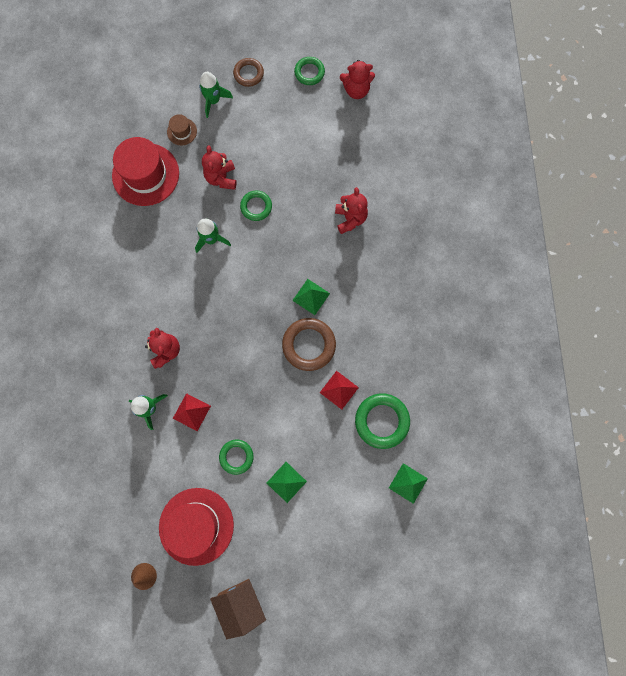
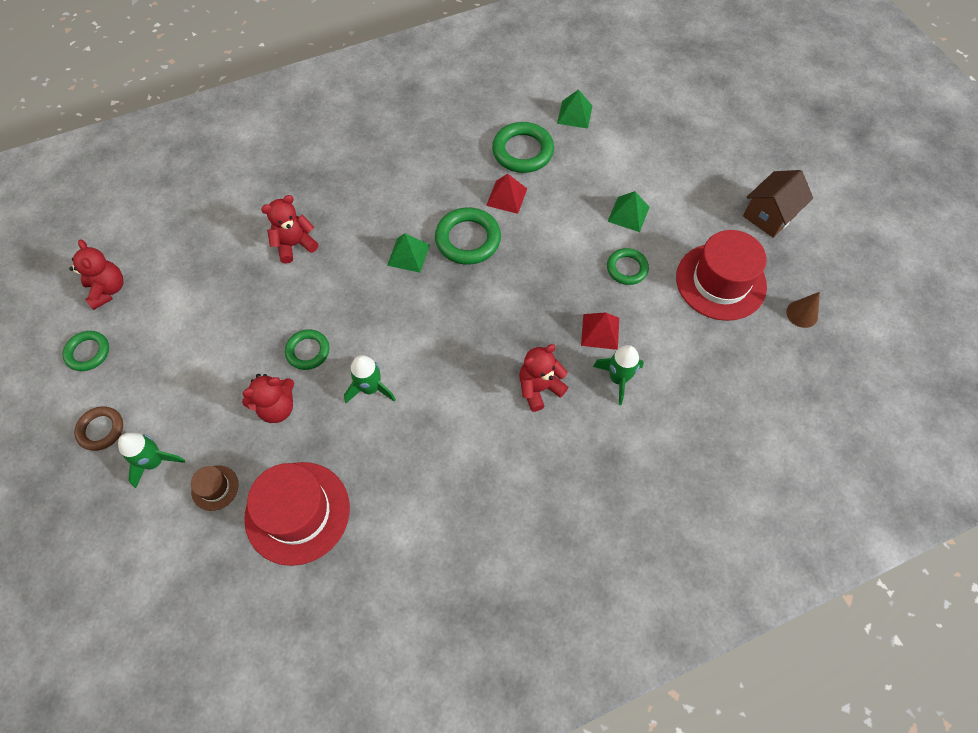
camera: 110 degrees left, 15 degrees down
(309, 345) = (468, 239): brown ring -> green ring

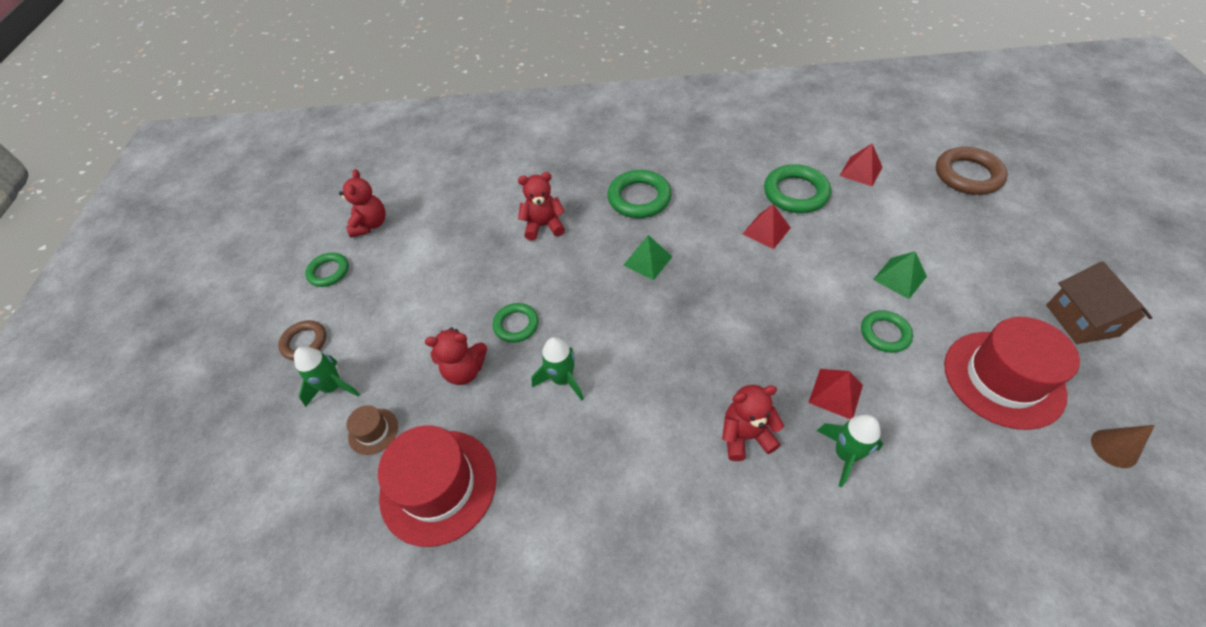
camera: 25 degrees right, 10 degrees down
(468, 239) = (713, 261): green ring -> green ring (639, 198)
(574, 114) = (861, 171): green pyramid -> red pyramid
(665, 98) = (967, 175): none -> brown ring
(769, 215) = (1081, 320): brown house -> brown house turned 75 degrees counterclockwise

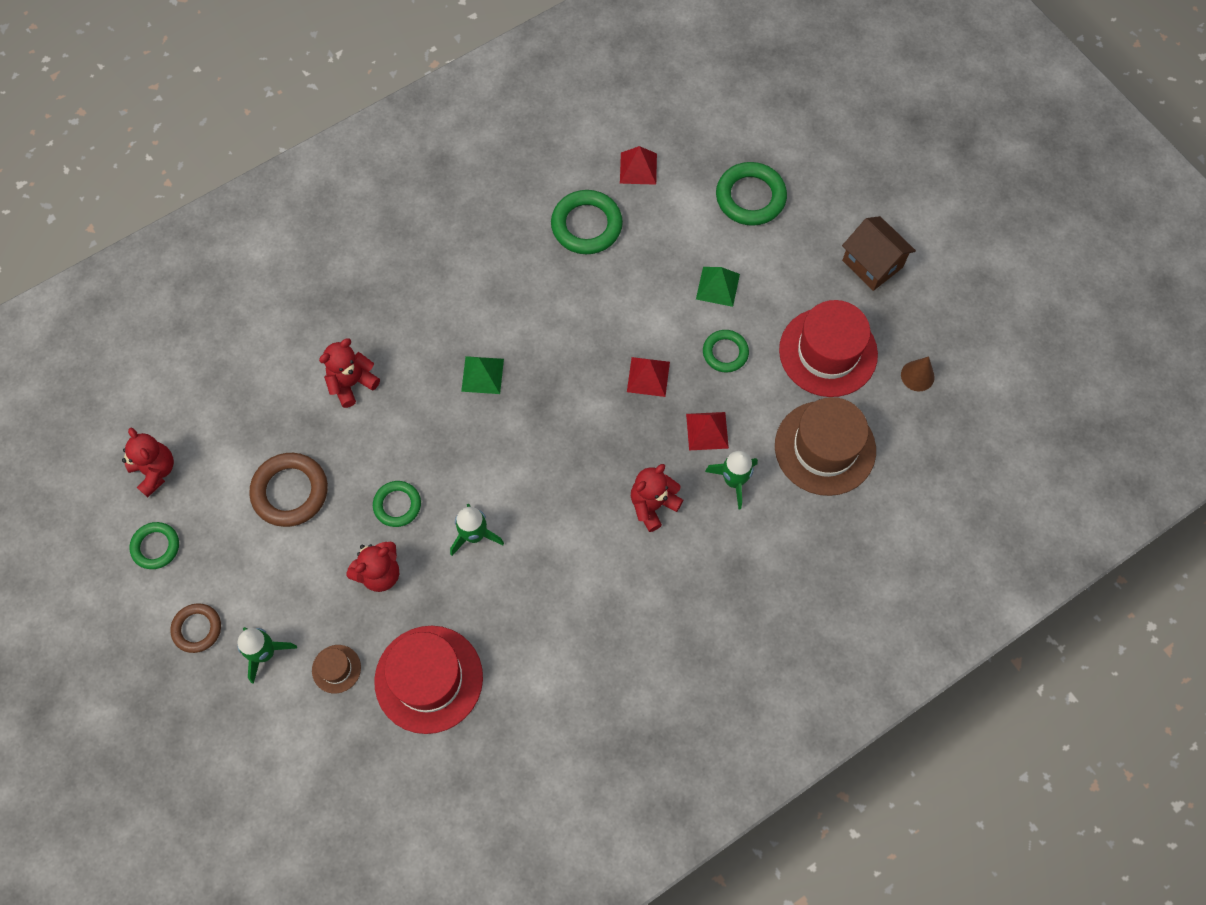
camera: 35 degrees left, 15 degrees up
(639, 198) = (432, 302): green ring -> green ring (750, 197)
(766, 231) = (578, 286): red pyramid -> red pyramid (648, 376)
(967, 175) = (739, 131): brown ring -> brown ring (290, 492)
(968, 471) = (825, 448): none -> brown hat

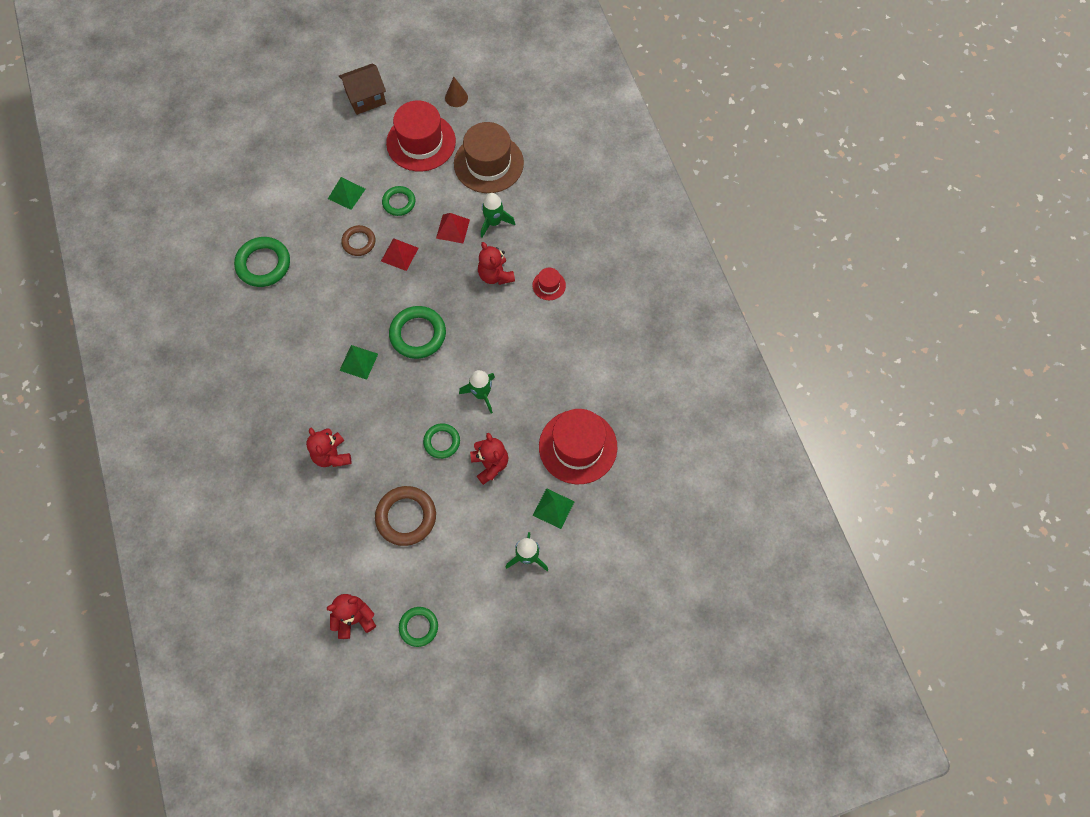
camera: 75 degrees left, 0 degrees up
(197, 629) = (494, 604): brown ring -> brown ring (359, 242)
(336, 669) = (553, 508): brown hat -> green pyramid
(638, 168) = (230, 219): red pyramid -> none
(658, 579) = (549, 285): none -> red hat
(750, 197) = (284, 155): green ring -> green ring (418, 334)

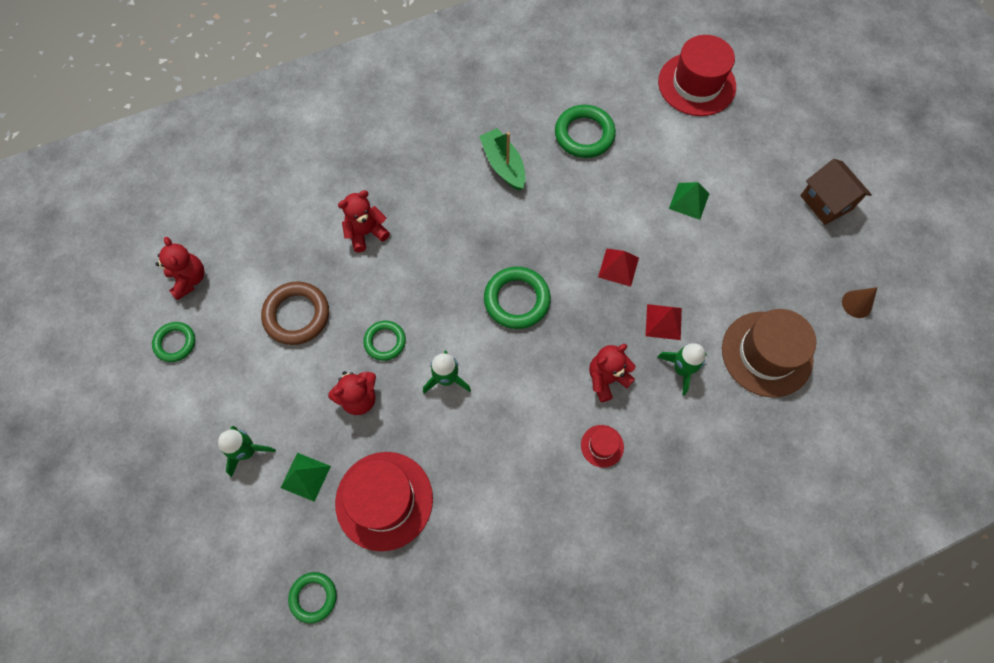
camera: 85 degrees right, 0 degrees up
(282, 333) = (503, 165): none -> green boat
(358, 362) = (476, 243): green pyramid -> none
(359, 242) = (627, 222): brown ring -> none
(399, 202) = (688, 257): green ring -> green ring (313, 597)
(421, 142) = (779, 271): red hat -> red hat (696, 84)

